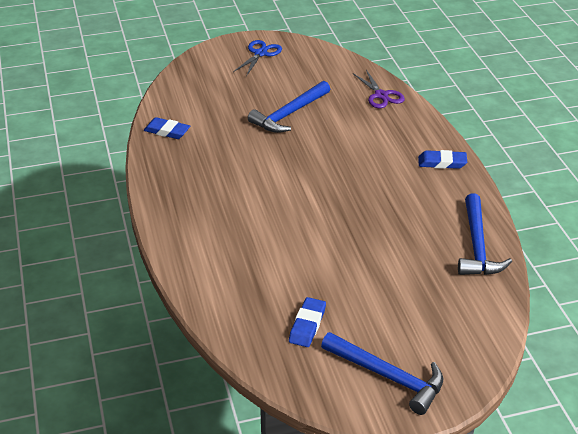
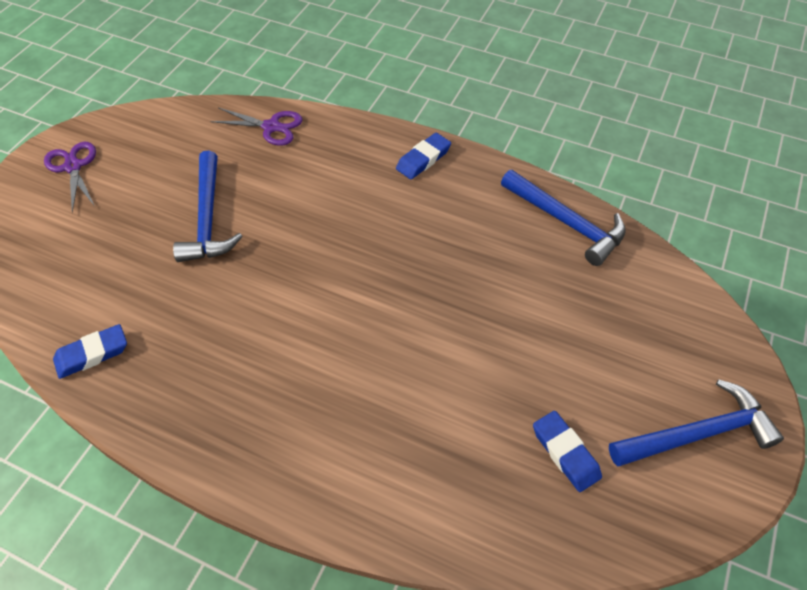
camera: 50 degrees left, 15 degrees up
(260, 53) = (73, 167): blue scissors -> purple scissors

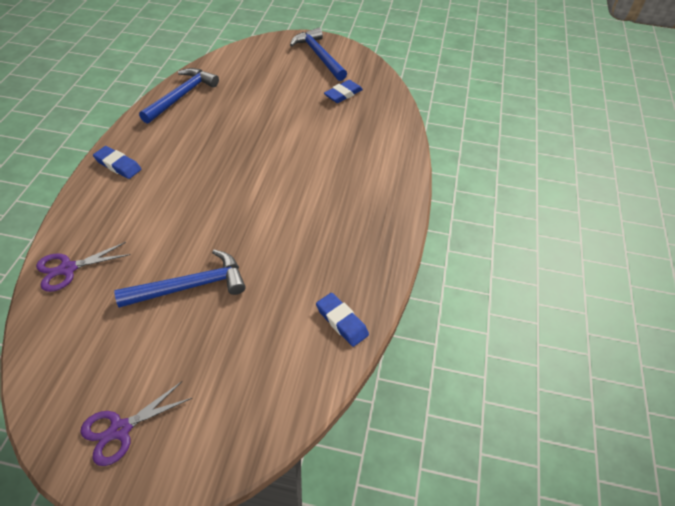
camera: 105 degrees left, 5 degrees down
(271, 127) = (68, 269): purple scissors -> purple scissors turned 120 degrees counterclockwise

